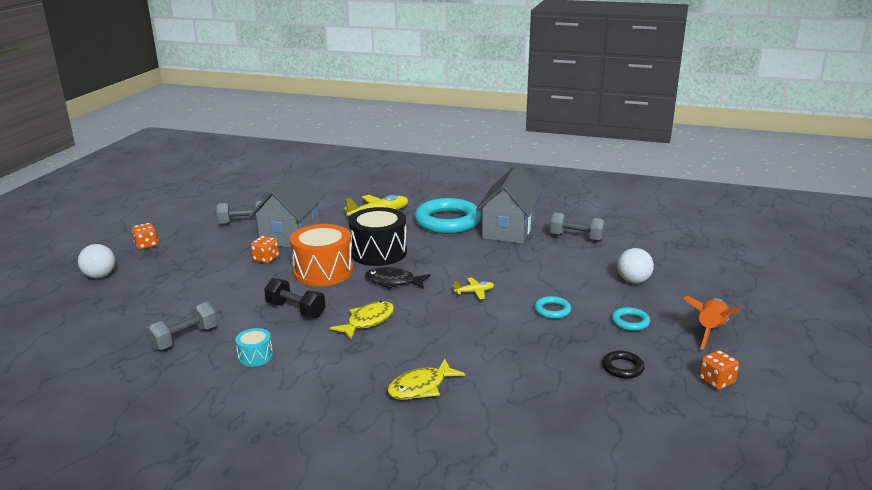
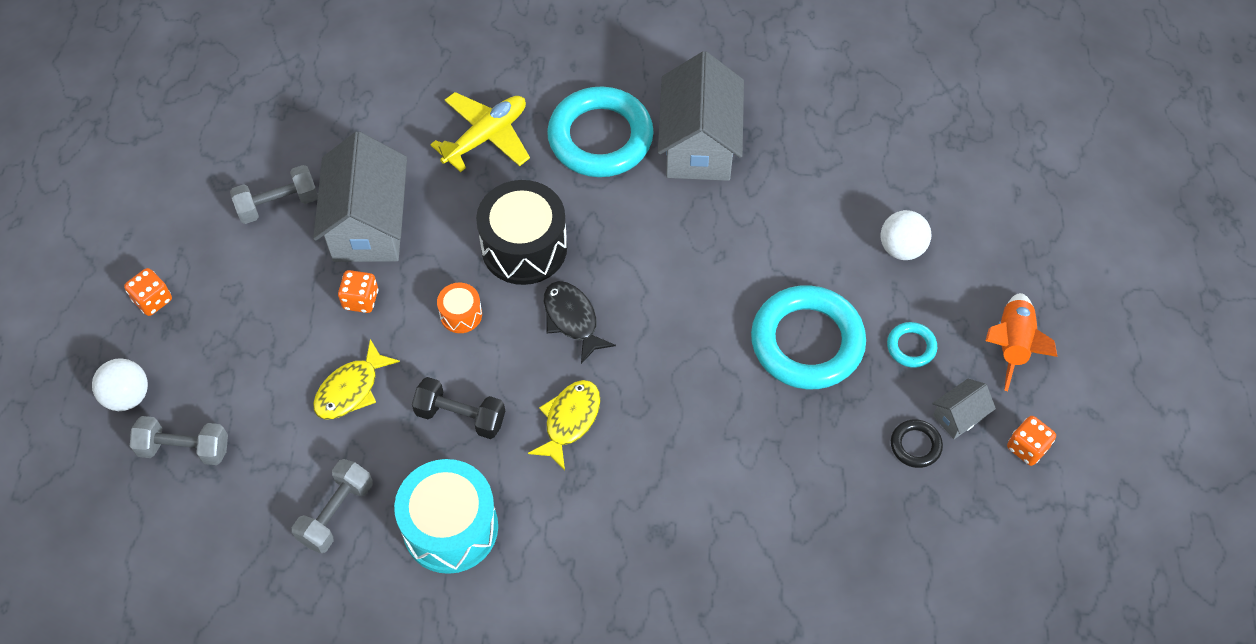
camera: 15 degrees left, 35 degrees up
(255, 356) = (450, 527): turquoise drum -> turquoise drum, size x2.09
(323, 271) = (461, 314): orange drum -> orange drum, size x0.48
(393, 282) = (572, 319): black fish -> black fish turned 60 degrees clockwise
(421, 387) = (683, 539): yellow fish -> yellow fish (351, 389)
(474, 292) = (693, 321): yellow plane -> none
(552, 310) = (807, 342): turquoise ring -> turquoise ring, size x2.29
(576, 237) = (804, 147): grey dumbbell -> grey dumbbell (184, 448)
(661, 358) = (958, 416): none -> grey house

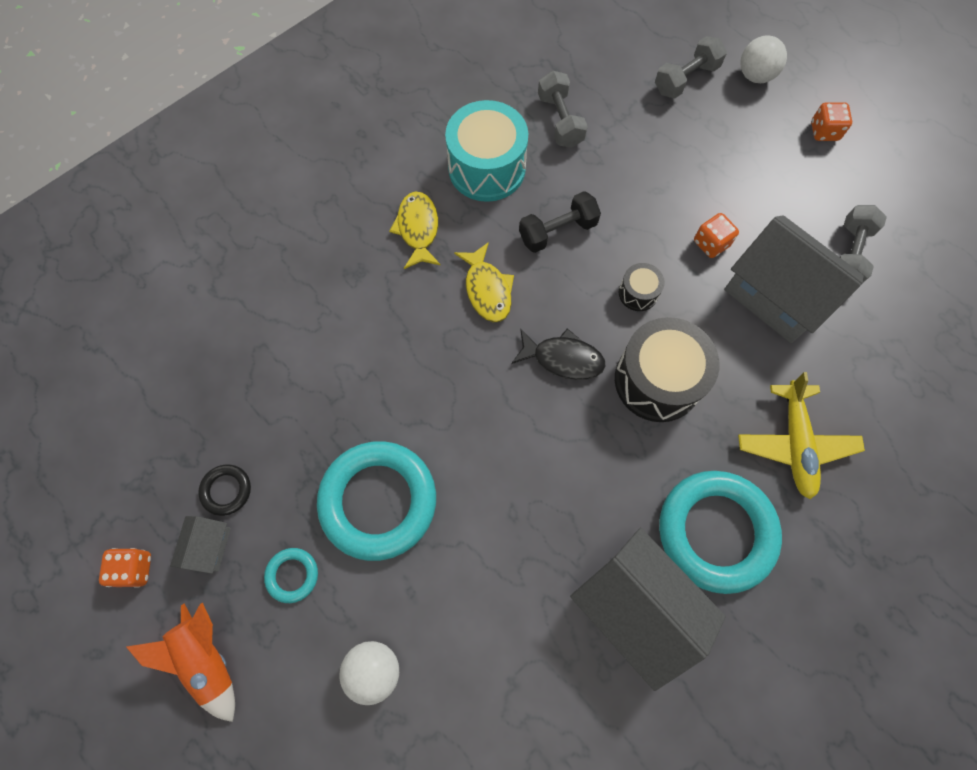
camera: 135 degrees right, 10 degrees up
(351, 389) = (642, 188): yellow fish -> yellow fish (418, 229)
(461, 314) = (638, 293): orange drum -> black drum

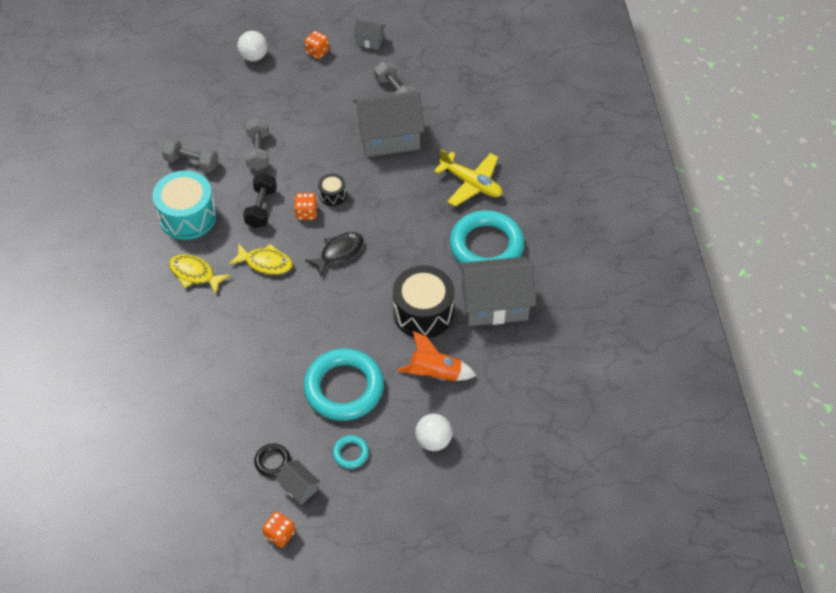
camera: 55 degrees left, 15 degrees down
(207, 659) = (363, 520): orange rocket -> orange rocket (435, 374)
(657, 380) = (388, 219): black drum -> black drum (423, 313)
(686, 79) = (224, 88): grey dumbbell -> grey dumbbell (258, 151)
(711, 243) = (334, 144): orange dice -> orange dice (306, 213)
(895, 173) = (369, 41): none -> grey house

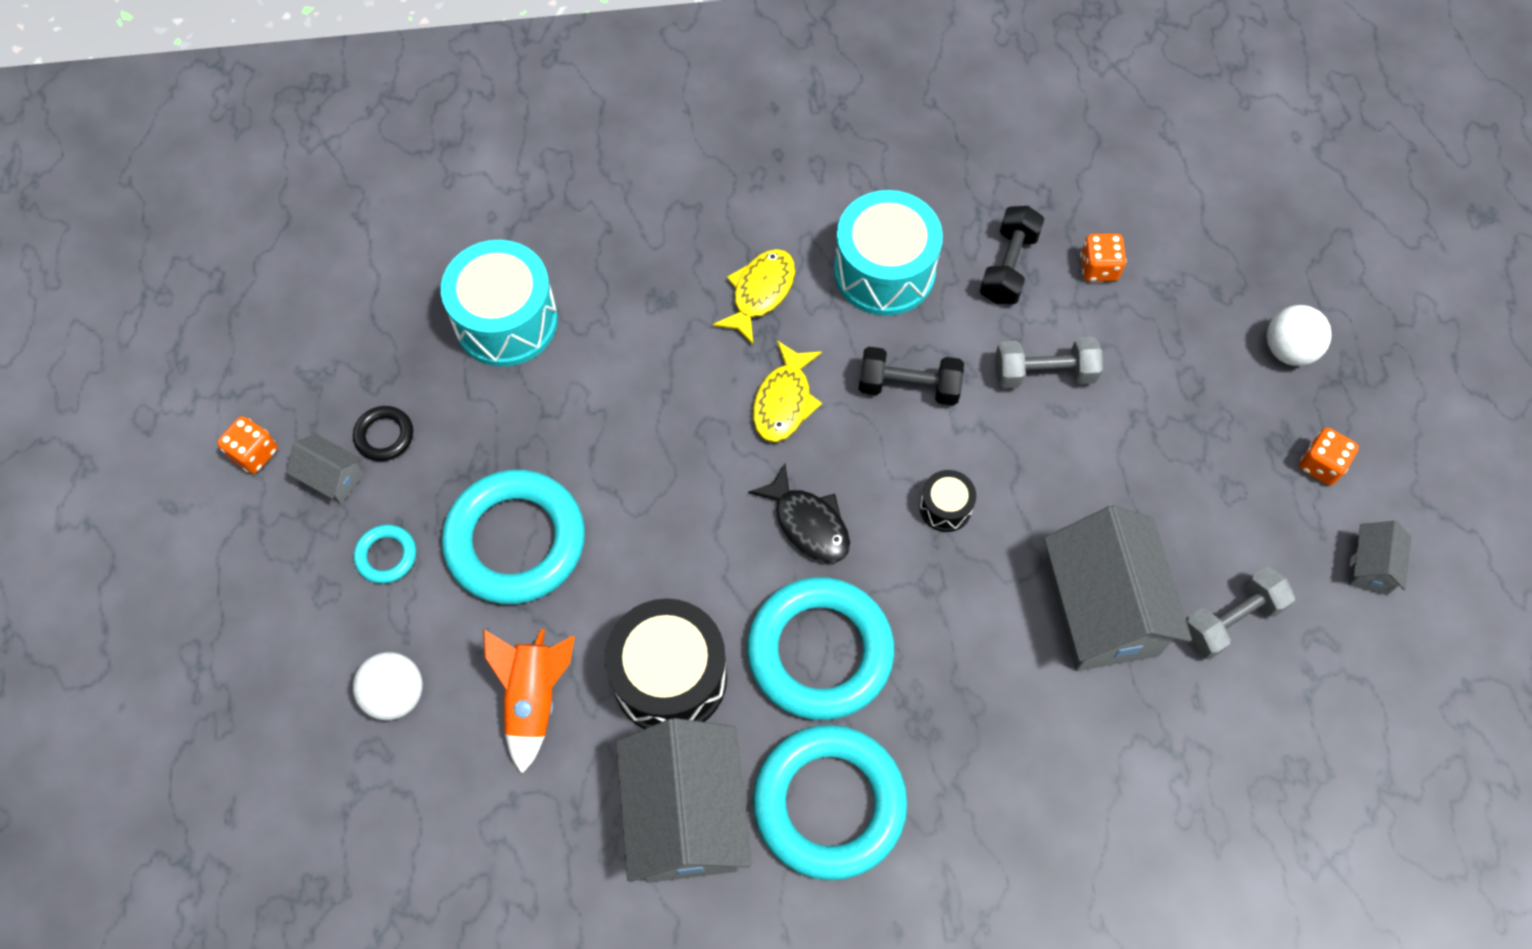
camera: 90 degrees right, 10 degrees up
(191, 162) = (1008, 267): grey dumbbell -> black dumbbell
(199, 402) = (506, 321): none -> turquoise drum
(299, 488) = (332, 478): grey house -> grey house turned 75 degrees clockwise
(306, 213) = (900, 463): orange dice -> orange dice (1098, 268)
(409, 248) = (820, 652): none -> turquoise ring
(471, 183) = (991, 776): yellow plane -> none

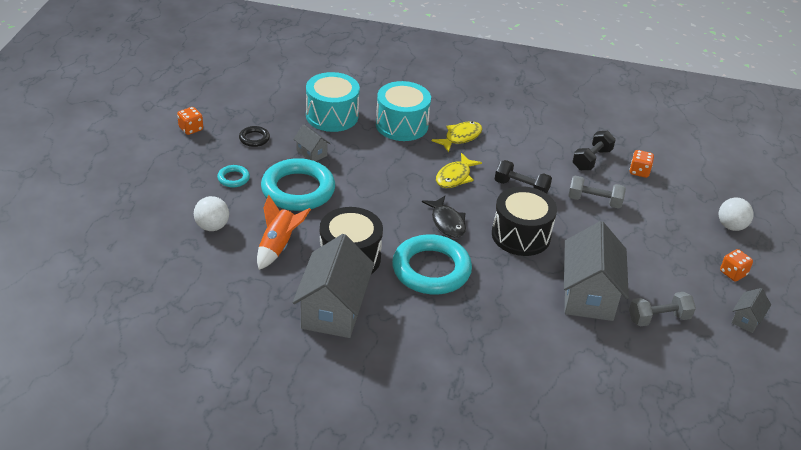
camera: 15 degrees right, 25 degrees down
(332, 478) = (222, 146): grey house -> grey house (311, 153)
(829, 804) = (409, 327): turquoise ring -> none
(884, 271) = (526, 145): turquoise drum -> turquoise drum (402, 125)
(945, 507) = (521, 235): black drum -> black drum, size x2.09

